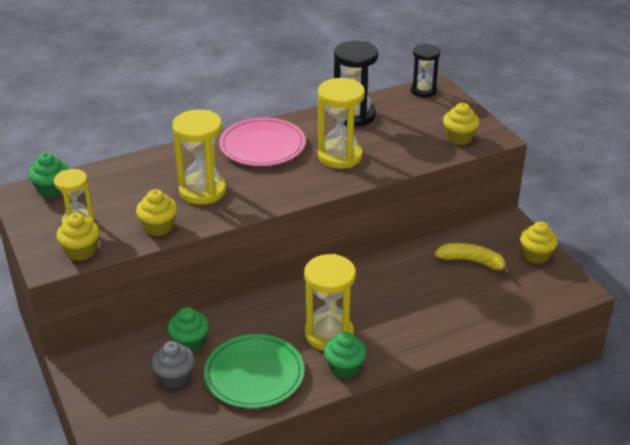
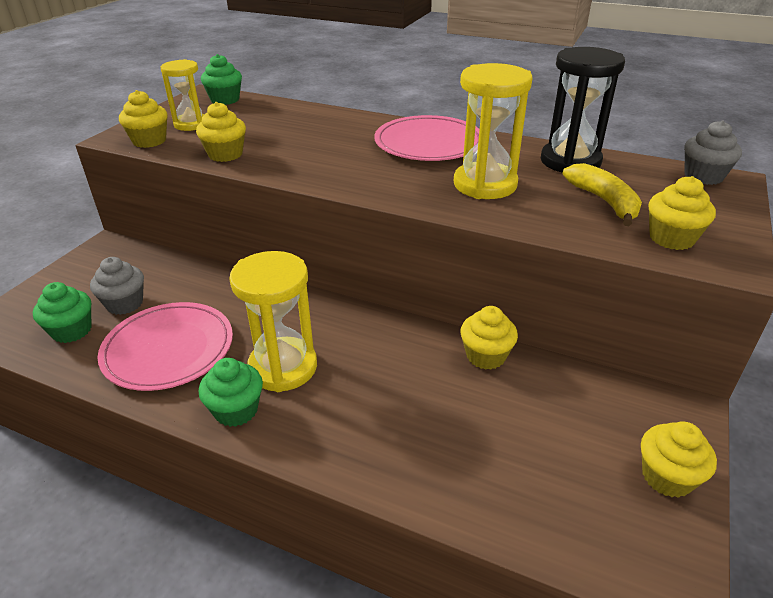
camera: 50 degrees right, 0 degrees up
(190, 343) = (183, 287): green cupcake -> green cupcake (72, 331)
(202, 191) = (310, 149): yellow hourglass -> none
(254, 374) = (168, 349): green plate -> pink plate
(407, 257) = (486, 356): none -> yellow cupcake
(423, 90) = (703, 176): black hourglass -> grey cupcake
(472, 262) = (557, 416): yellow banana -> yellow banana (604, 202)

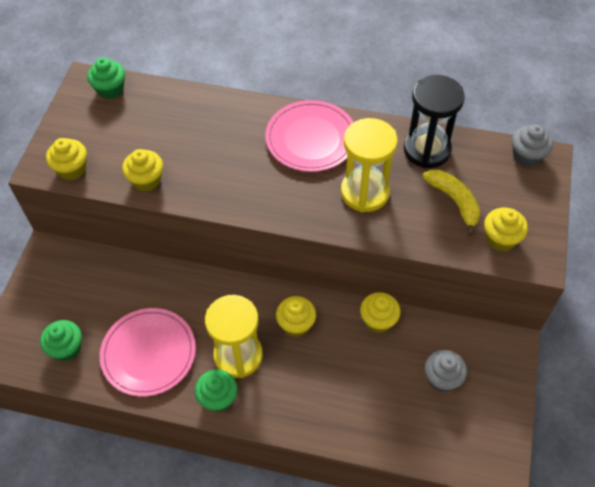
camera: 10 degrees left, 20 degrees up
(124, 304) = (94, 314): grey cupcake -> grey cupcake (442, 378)
(191, 124) = (97, 137): yellow hourglass -> none
(667, 477) = (499, 399): yellow cupcake -> yellow cupcake (296, 324)

